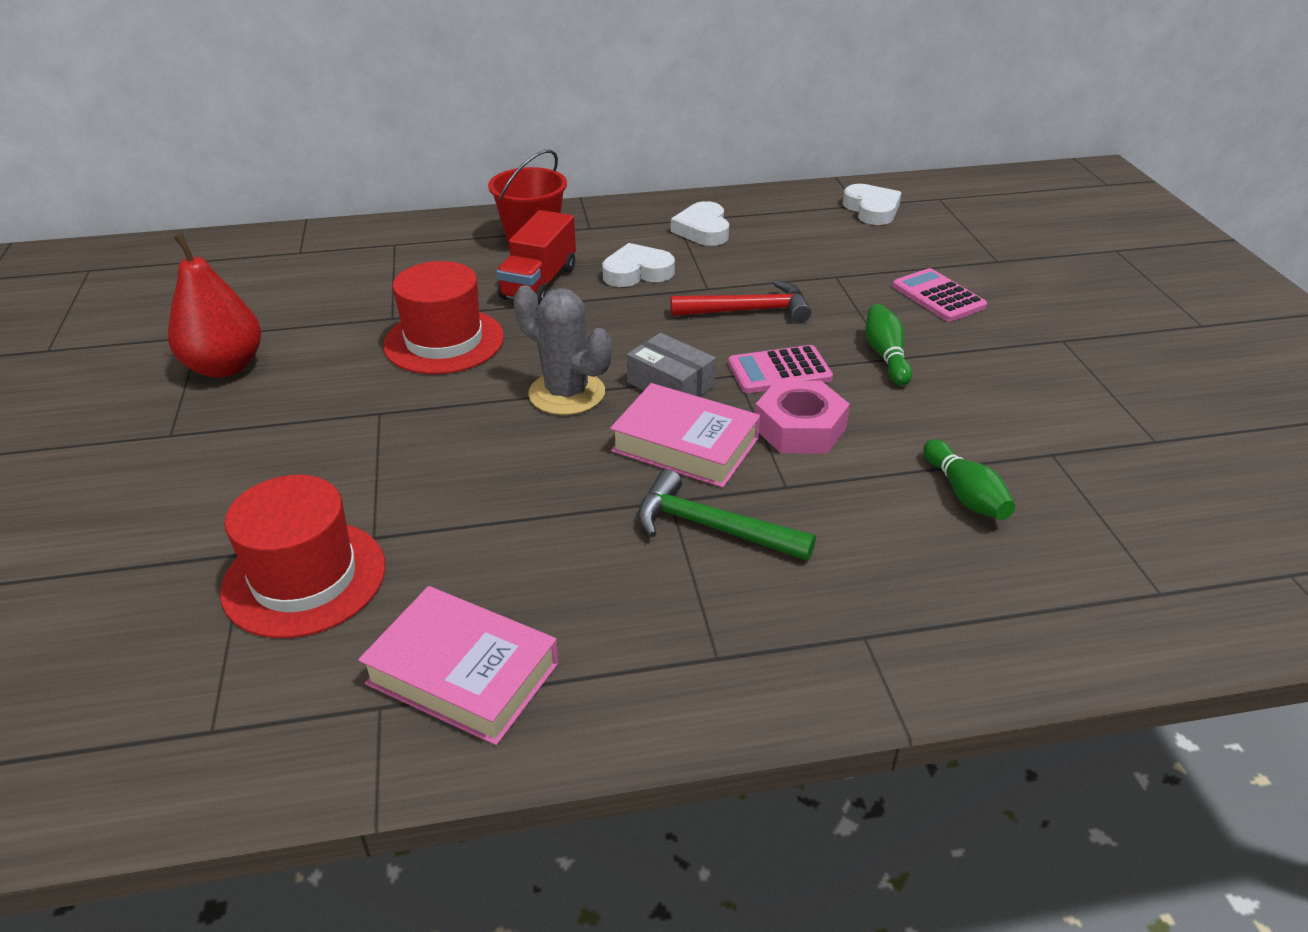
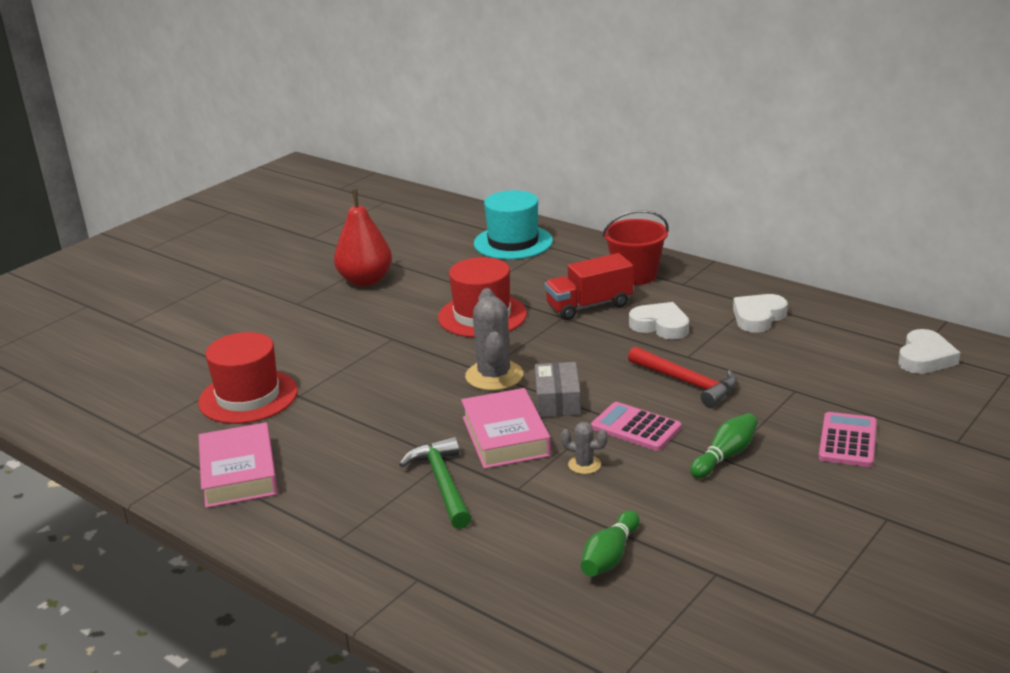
camera: 50 degrees right, 10 degrees down
(344, 255) = (513, 242): none -> turquoise hat
(800, 428) = (584, 465): pink nut -> grey cactus

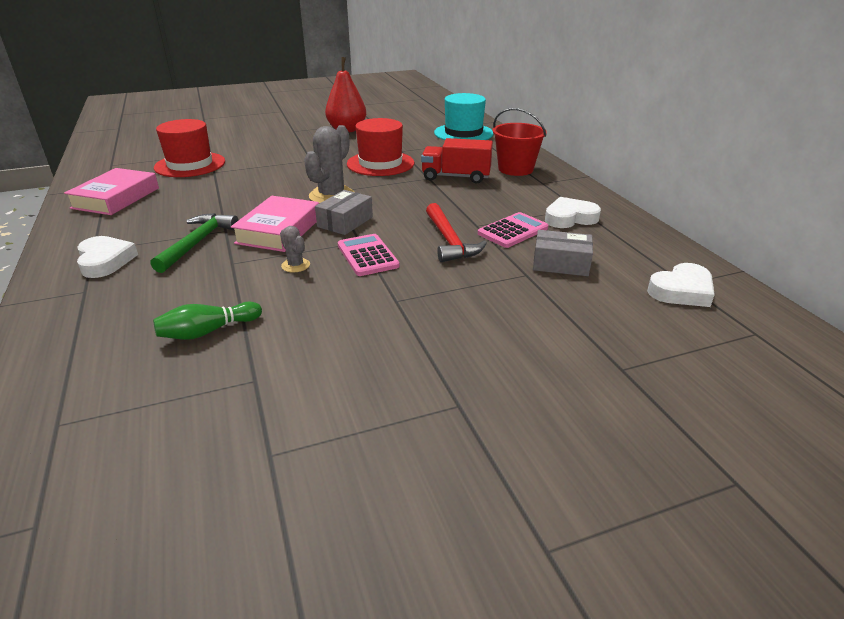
camera: 30 degrees right, 5 degrees up
(660, 326) = (486, 201): white heart -> white heart (105, 261)
(725, 456) = (399, 298): green bowling pin -> none
(809, 368) = (560, 263): none -> grey box
(847, 440) = (516, 327): pink calculator -> pink calculator (513, 231)

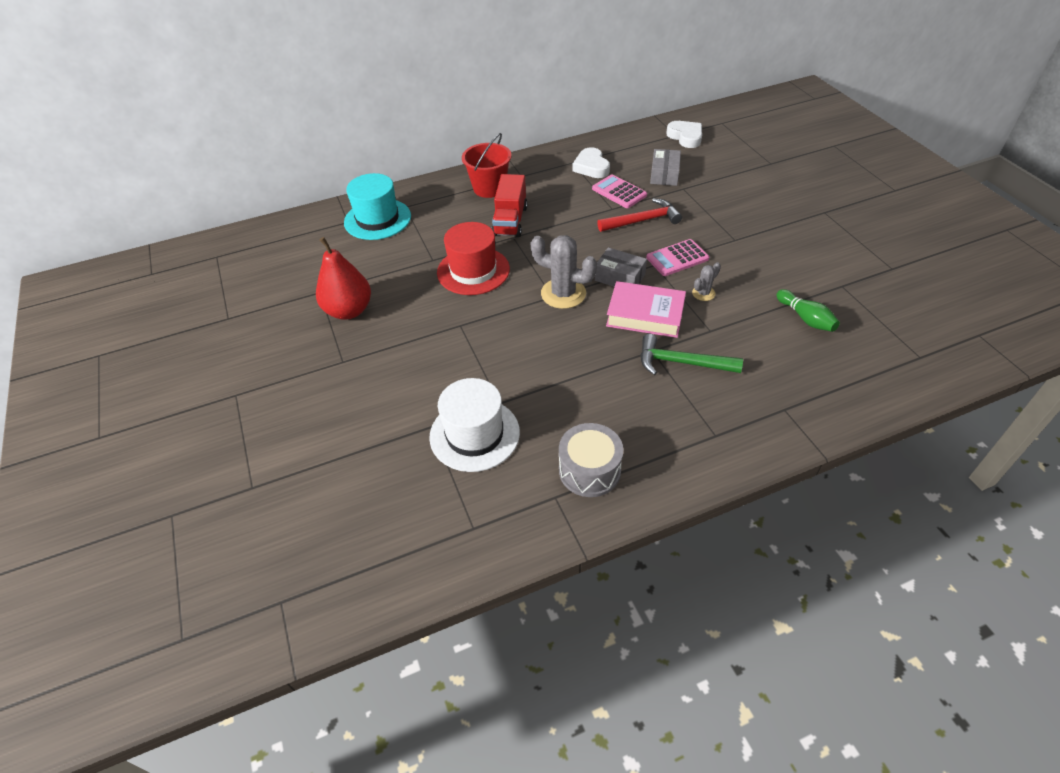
camera: 90 degrees left, 15 degrees up
(105, 261) = (732, 416): white heart -> none
(116, 198) = (589, 470): pink book -> grey drum
(190, 165) = (474, 434): red hat -> white hat

